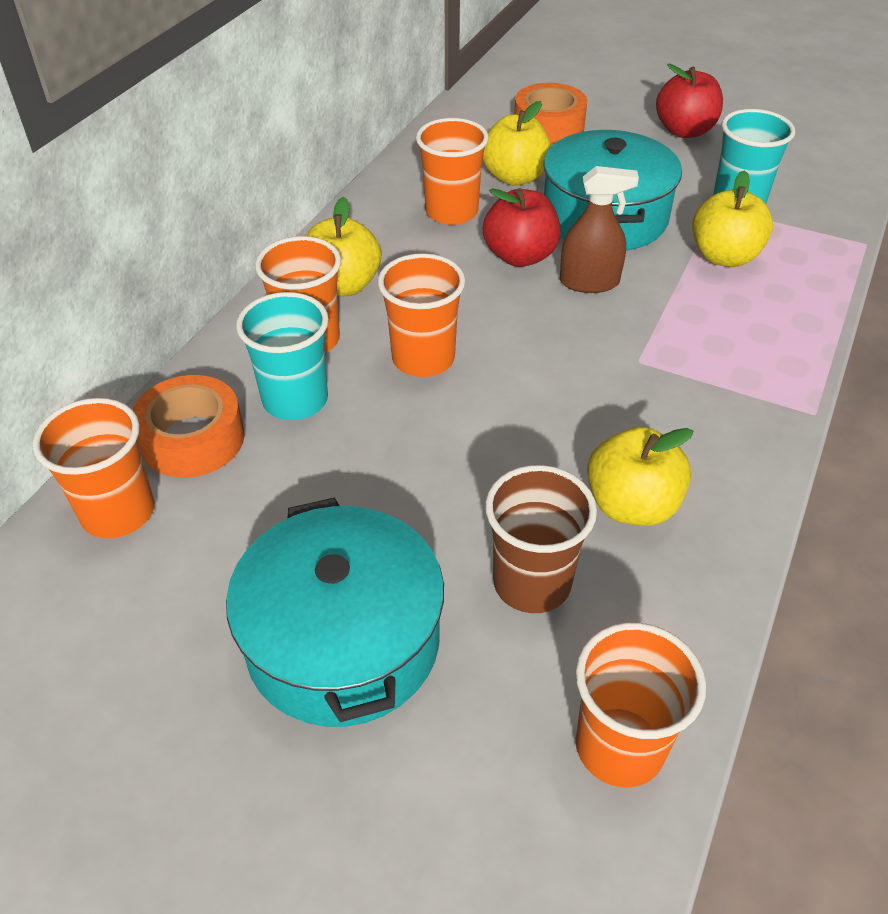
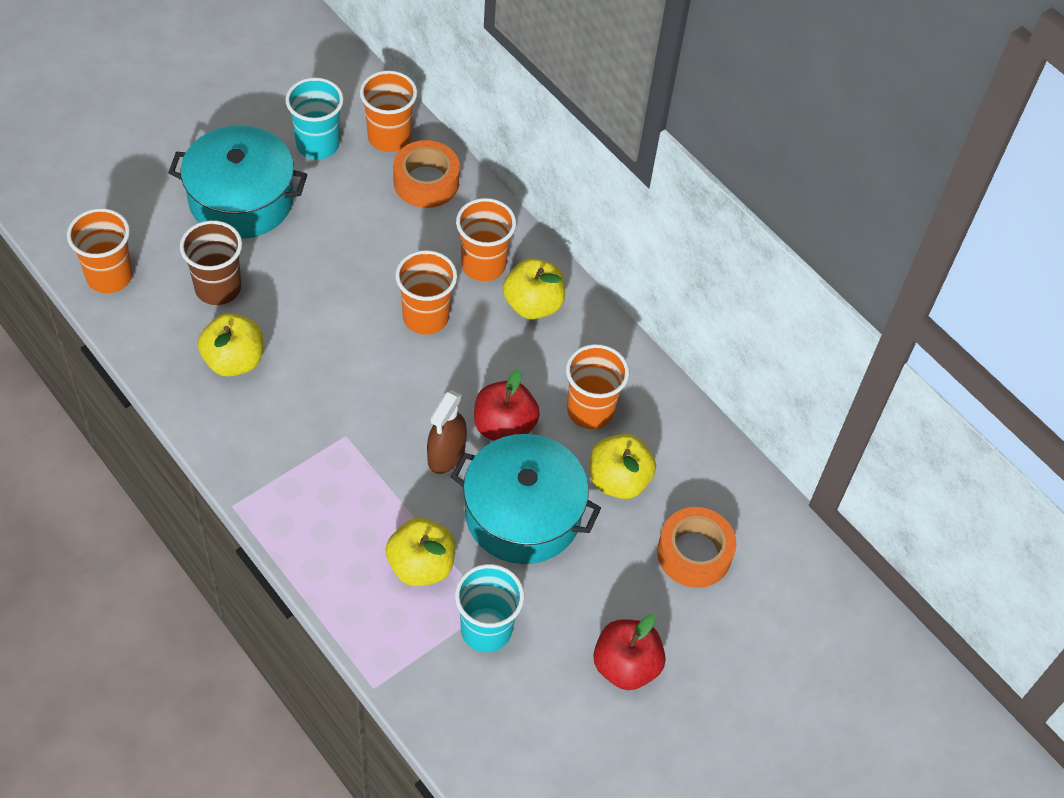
camera: 110 degrees right, 10 degrees up
(295, 400) = (429, 238): turquoise cup -> turquoise cup (317, 145)

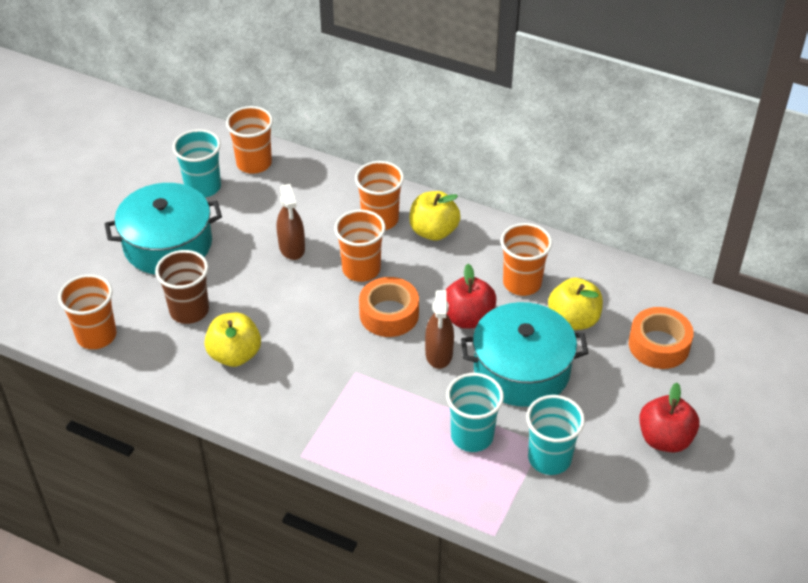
camera: 20 degrees left, 10 degrees down
(368, 259) = (292, 247): none -> brown spray bottle
(421, 566) = (472, 436): yellow apple -> turquoise cup
(426, 182) = (301, 182): orange tape -> orange tape (389, 314)

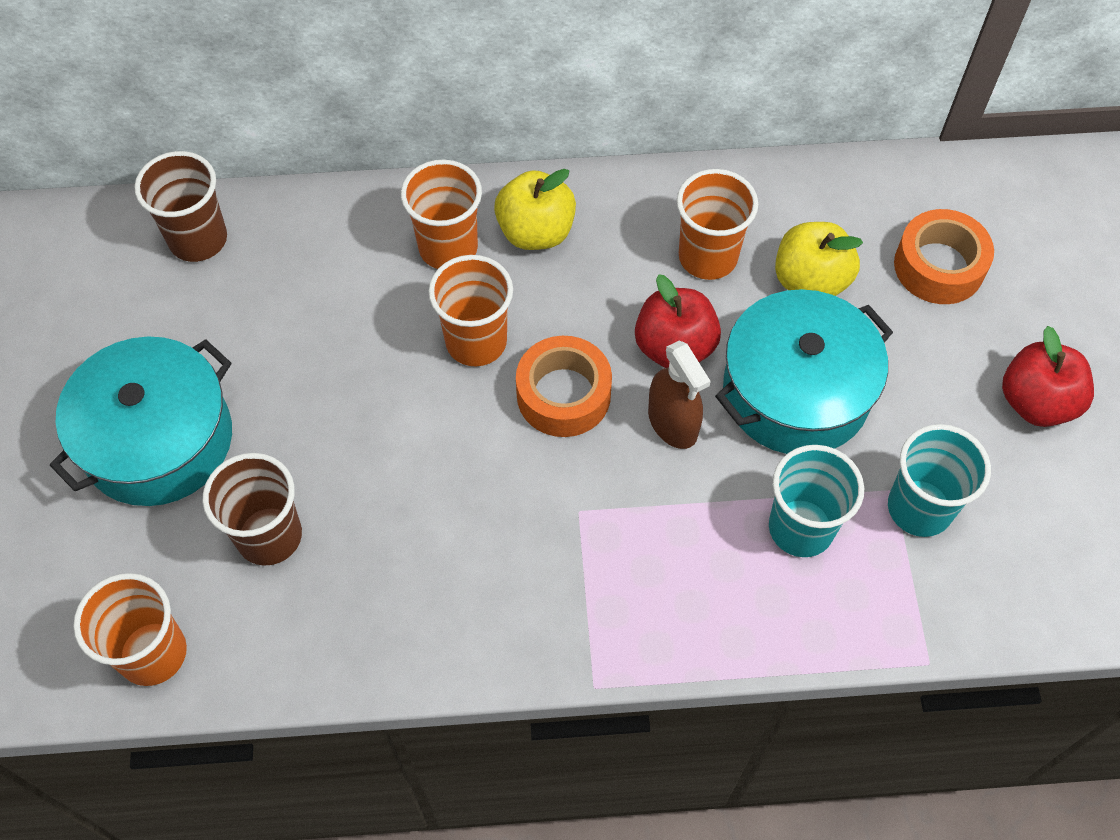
camera: 30 degrees left, 15 degrees up
(203, 187) = (146, 316): turquoise cup -> none
(235, 355) = (389, 574): yellow apple -> none
(254, 163) = (198, 239): orange cup -> brown cup
(292, 247) = (351, 354): brown spray bottle -> none

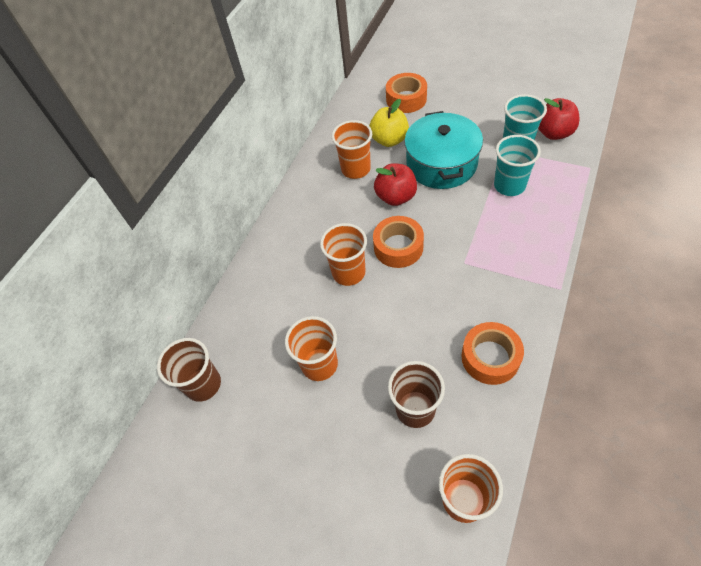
camera: 55 degrees left, 5 degrees down
(158, 440) = (324, 450): turquoise pot -> none
(404, 614) = (490, 357): none -> orange tape
(448, 248) = (287, 266): orange cup -> orange cup (319, 364)
(536, 232) = (301, 227): yellow apple -> none
(672, 423) = (435, 211): brown spray bottle -> none
(1036, 402) = (484, 94): red apple -> red apple (553, 133)

